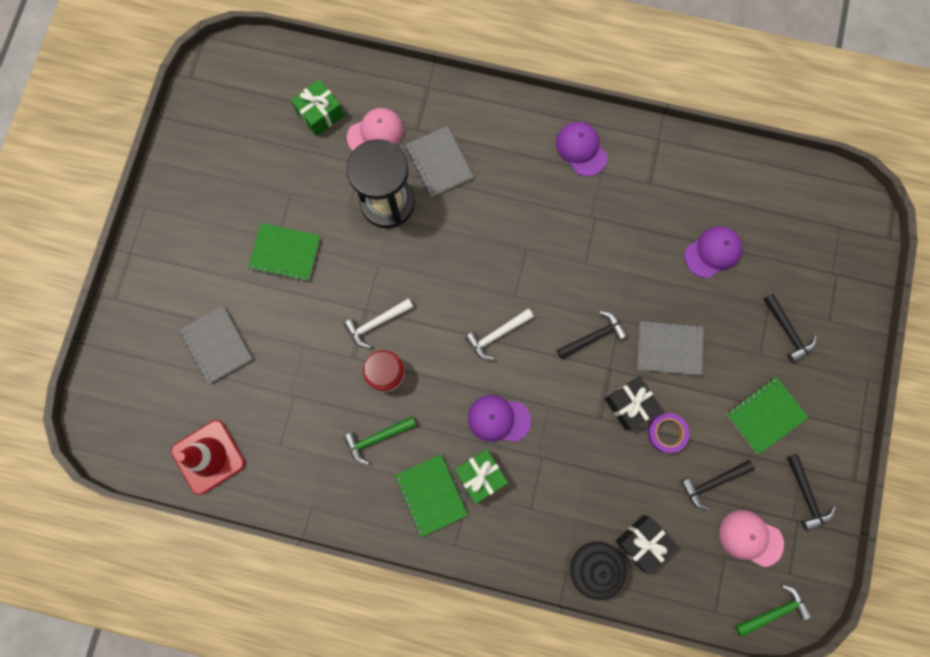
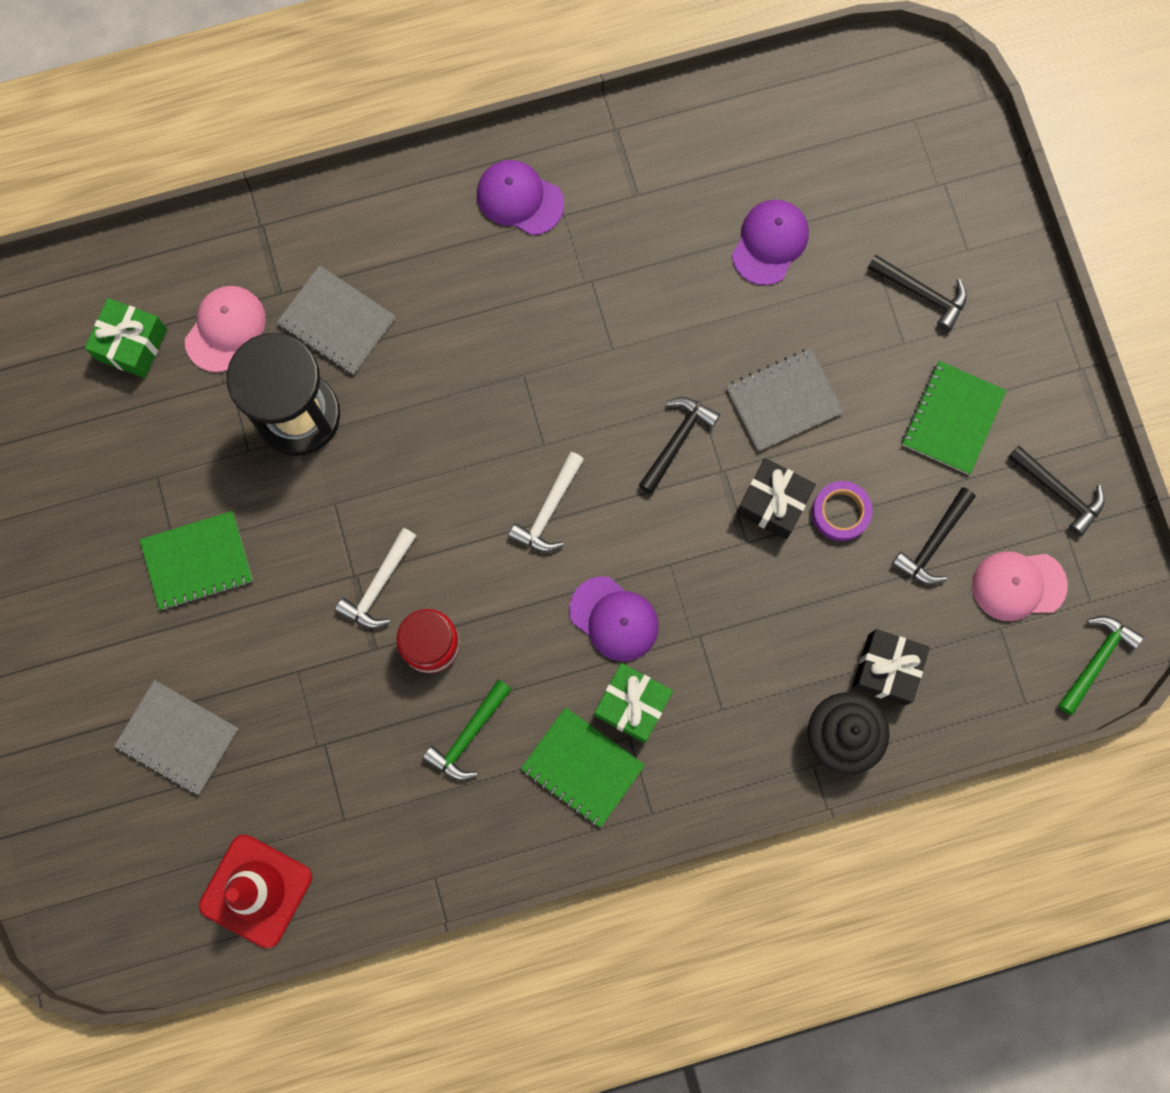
camera: 30 degrees left, 0 degrees up
(498, 419) = (614, 619): purple cap -> purple cap turned 120 degrees counterclockwise

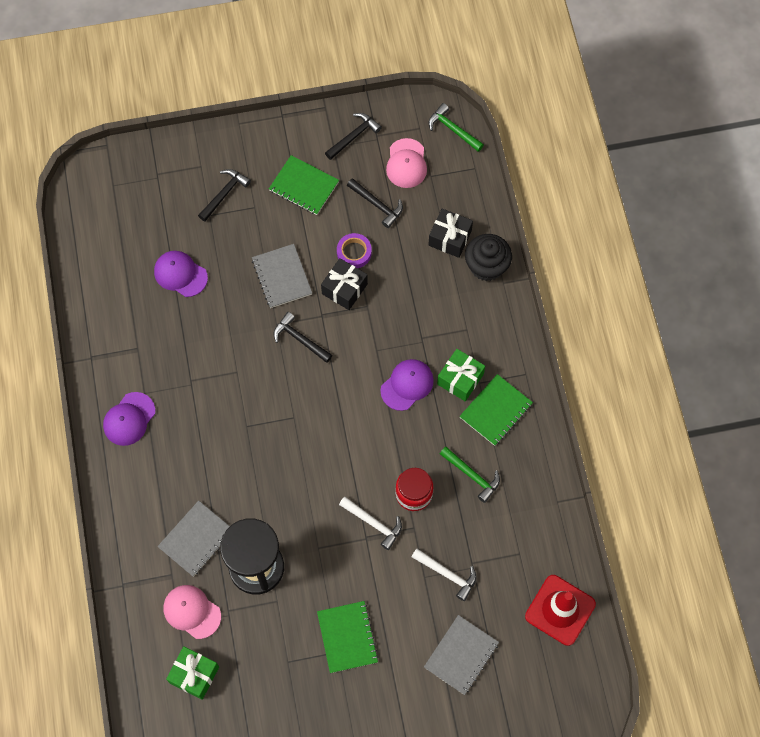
camera: 85 degrees left, 10 degrees down
(548, 510) = (336, 417): white hammer -> white hammer (447, 574)

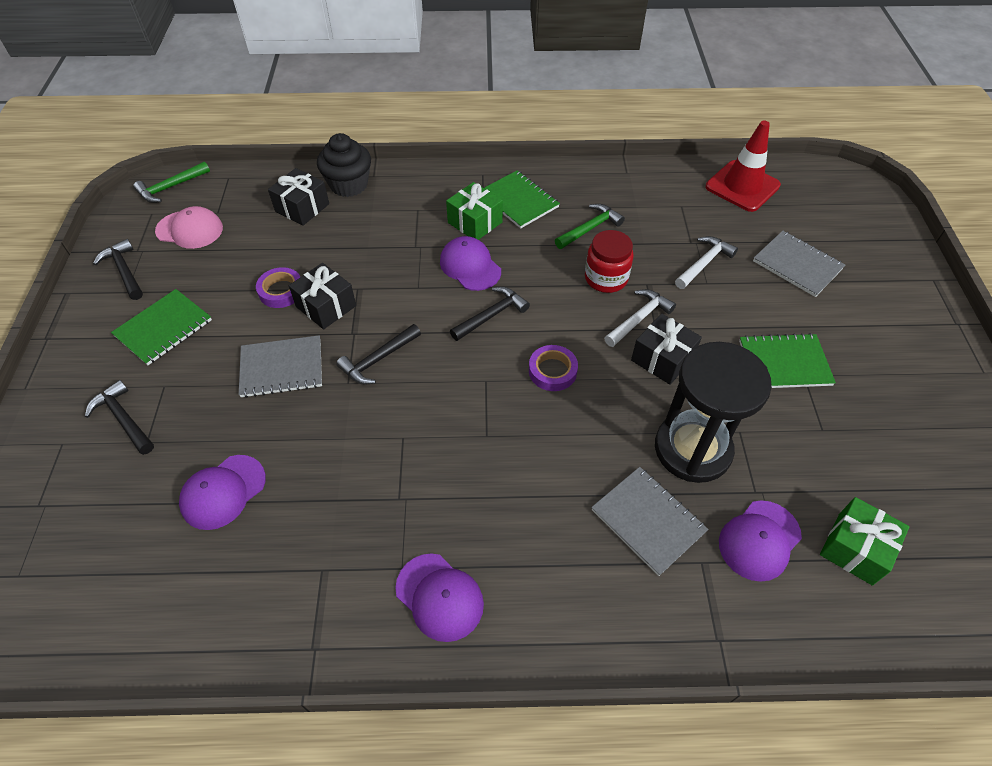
camera: 80 degrees left, 15 degrees down
(192, 611) = (759, 540): pink cap -> purple cap
(310, 463) = (552, 371): none -> purple tape
(335, 543) = (662, 359): none -> black gift
(377, 205) = (229, 261): black hammer -> black hammer (492, 315)

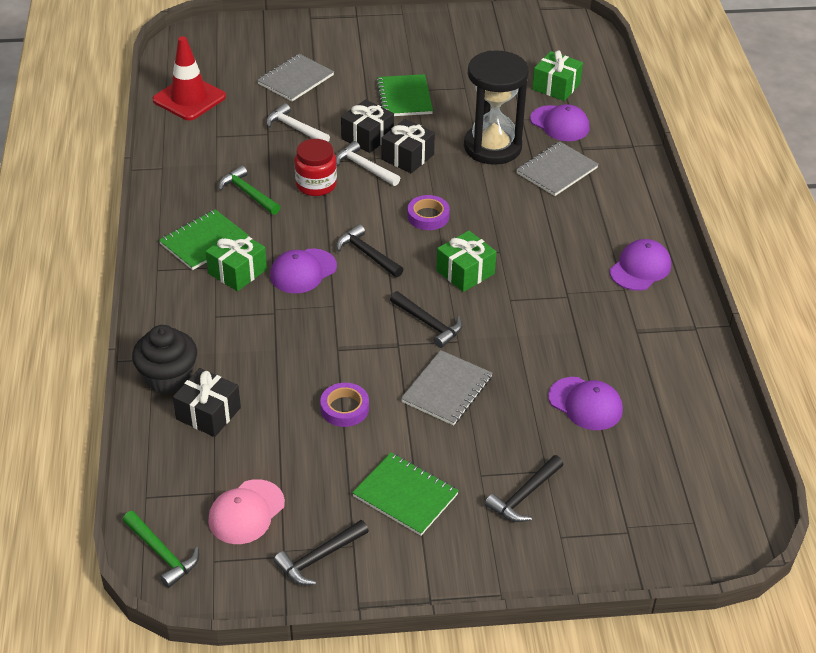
camera: 95 degrees left, 10 degrees down
(190, 230) = (246, 512): pink cap -> pink cap turned 150 degrees counterclockwise
(282, 368) = (447, 389): grey notebook -> grey notebook turned 45 degrees clockwise
(326, 306) = (364, 369): black gift -> black gift (367, 137)
(454, 398) = (465, 272): none -> green gift

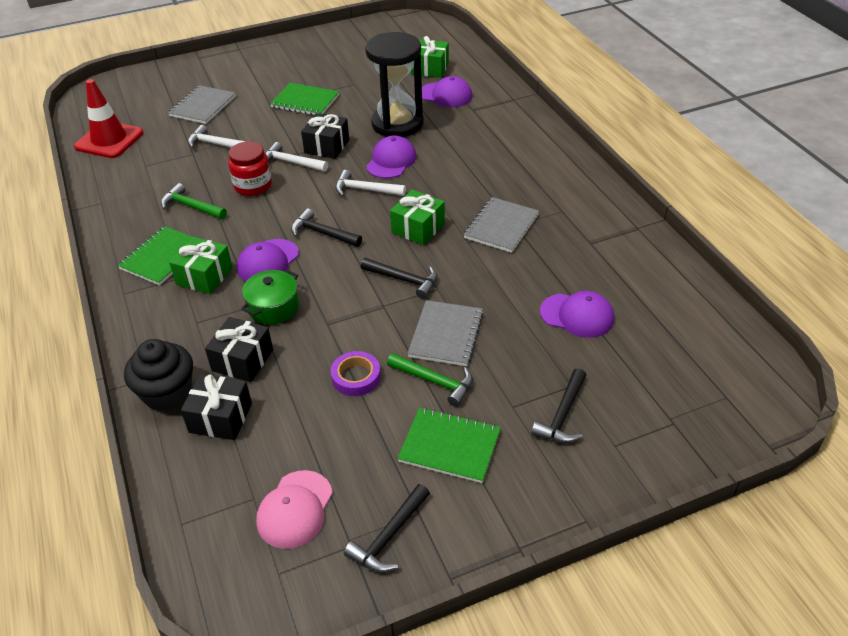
camera: 15 degrees left, 0 degrees up
(162, 554) = (219, 582): green hammer -> green hammer (435, 382)
(292, 320) = (273, 307): none -> green pot
(367, 137) = (284, 138): black gift -> black gift (242, 360)
(404, 97) = (305, 101): green notebook -> green notebook turned 45 degrees counterclockwise
(428, 216) = (365, 190): purple tape -> white hammer
(557, 170) = (460, 130): grey notebook -> grey notebook (501, 226)
(640, 268) = (567, 191): purple cap -> purple cap (391, 161)

